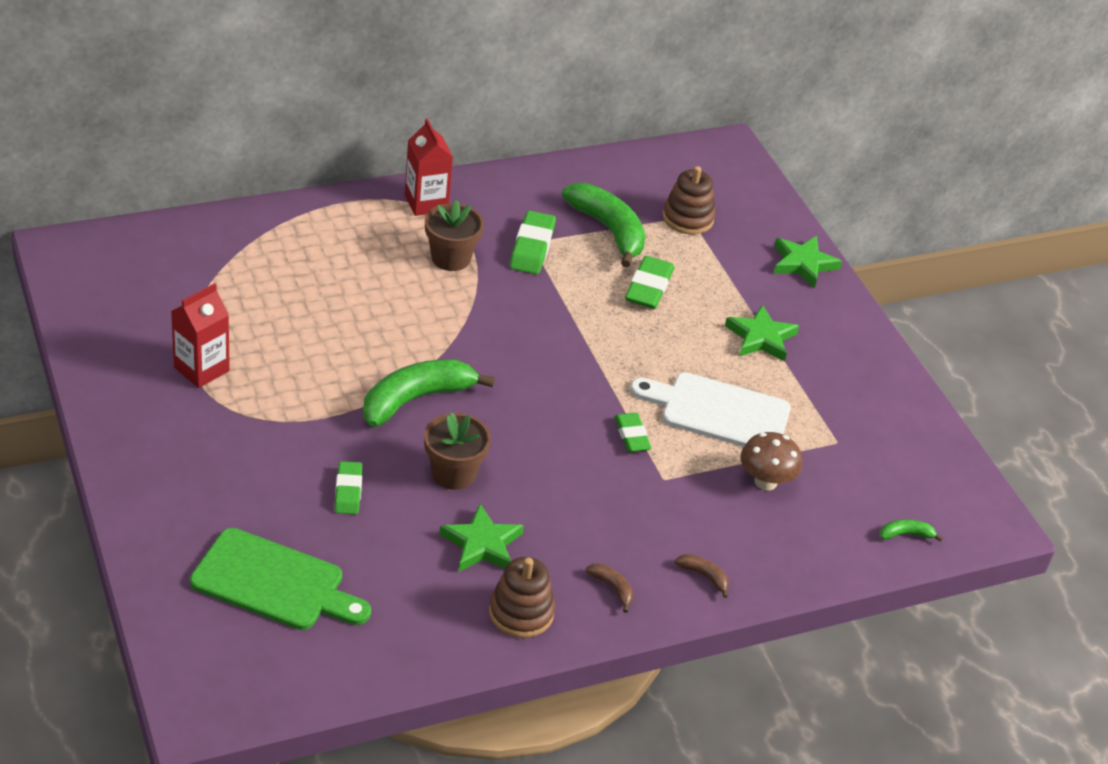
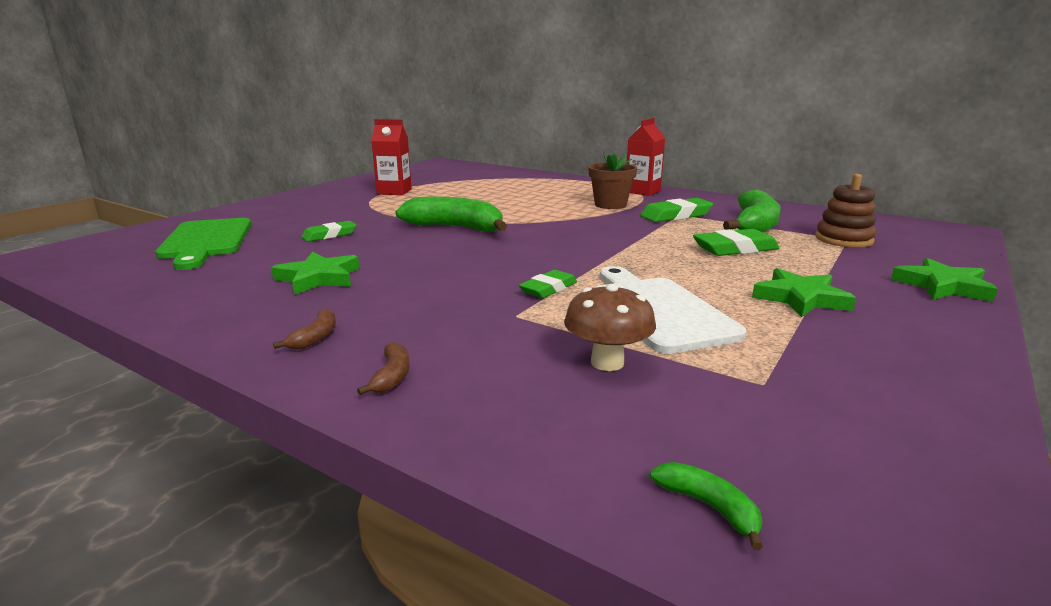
camera: 60 degrees right, 20 degrees down
(453, 473) = (393, 252): brown flower pot -> none
(521, 613) = (238, 311): brown stacking toy -> none

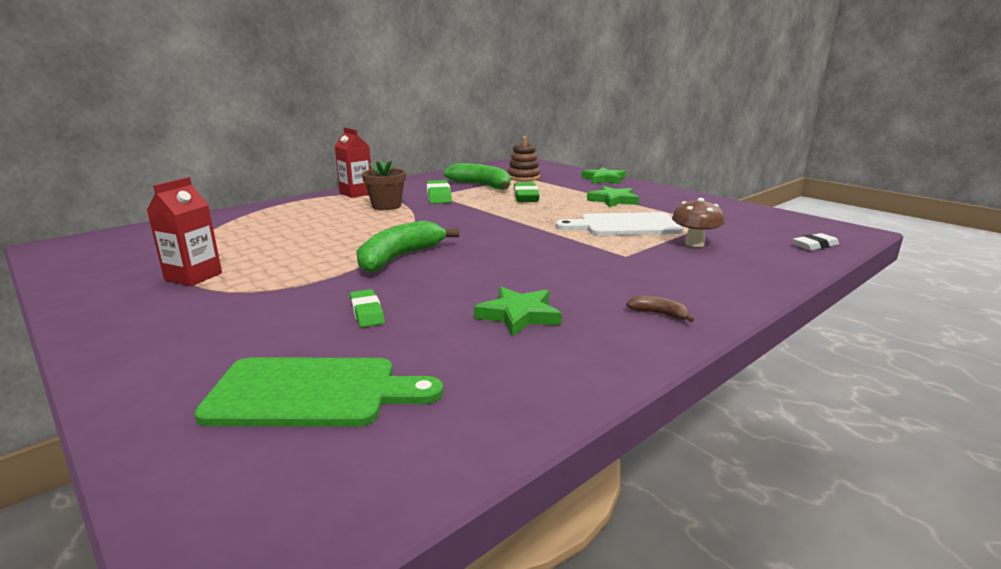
camera: 75 degrees left, 0 degrees up
(392, 376) = (719, 291): brown banana -> none
(548, 289) = (580, 243): green eraser -> none
(709, 507) = (815, 245): green banana -> white eraser

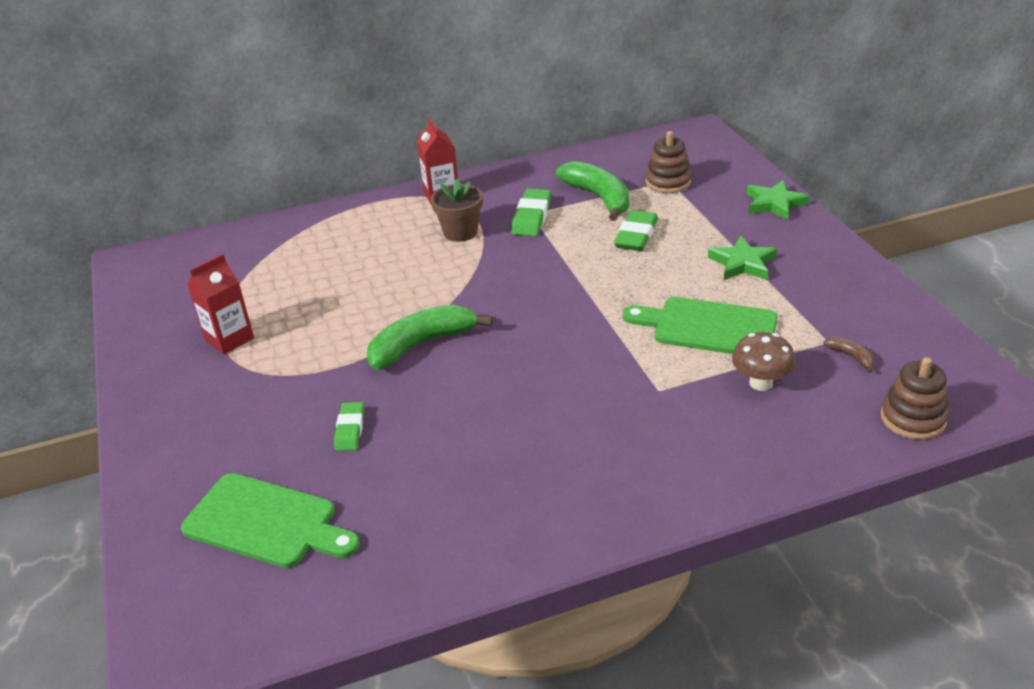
camera: 25 degrees right, 15 degrees up
(518, 315) = (477, 467): green star -> none
(624, 225) = (708, 327): white cutting board -> green cutting board
(659, 314) = (611, 498): brown banana -> brown banana (851, 356)
(815, 245) = (913, 418): white eraser -> brown stacking toy

